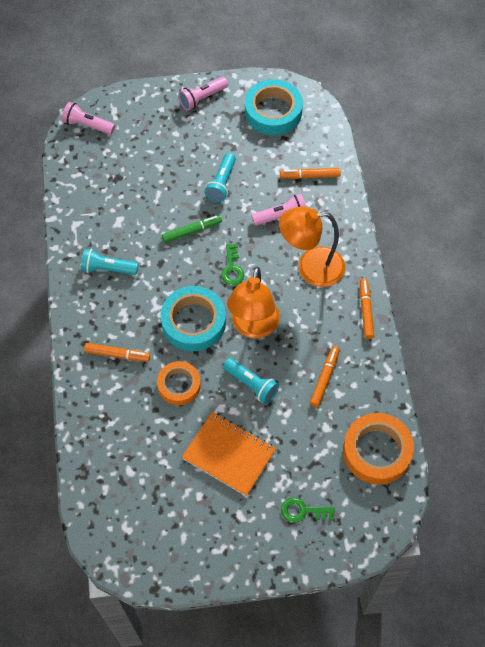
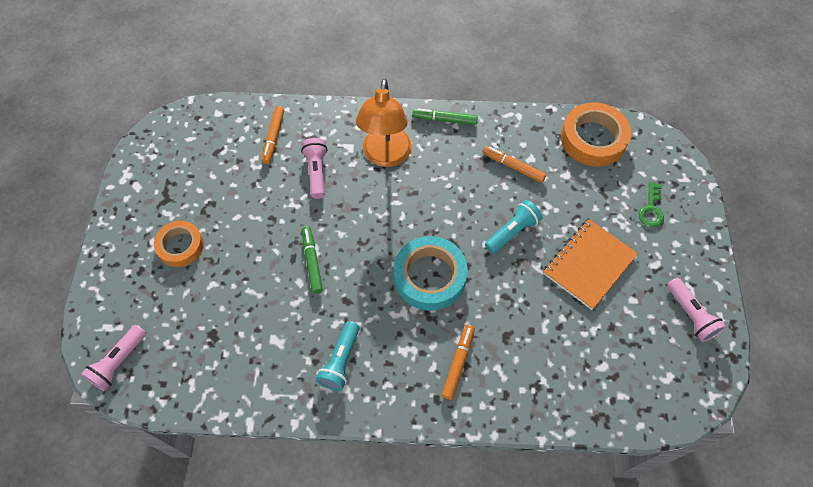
camera: 80 degrees left, 0 degrees up
(179, 385) = (505, 302): orange tape -> orange tape (180, 246)
(202, 98) = (129, 224): pink flashlight -> pink flashlight (690, 315)
(221, 183) = (257, 222): turquoise flashlight -> none
(232, 269) = (371, 228): green key -> none
(253, 327) = (446, 219): orange lamp -> none
(273, 111) = (177, 157): turquoise tape -> none
(366, 311) = (444, 119): orange marker -> green marker

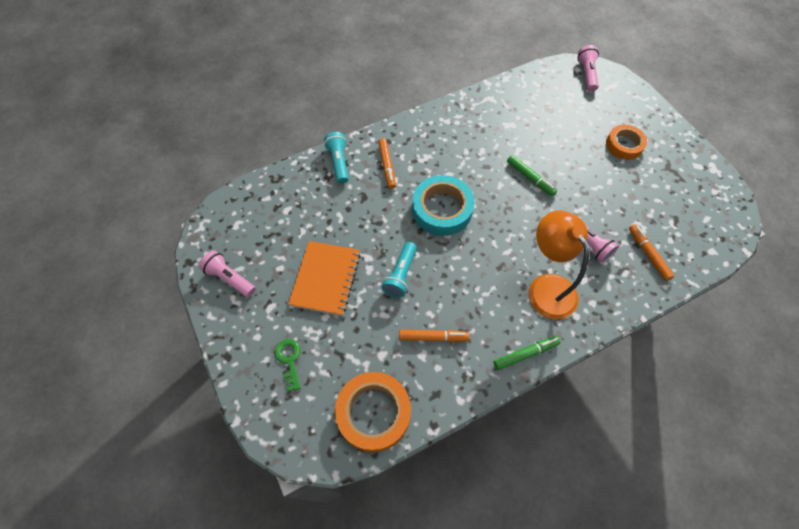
camera: 150 degrees right, 0 degrees up
(341, 361) = (462, 133): turquoise flashlight -> turquoise flashlight (338, 162)

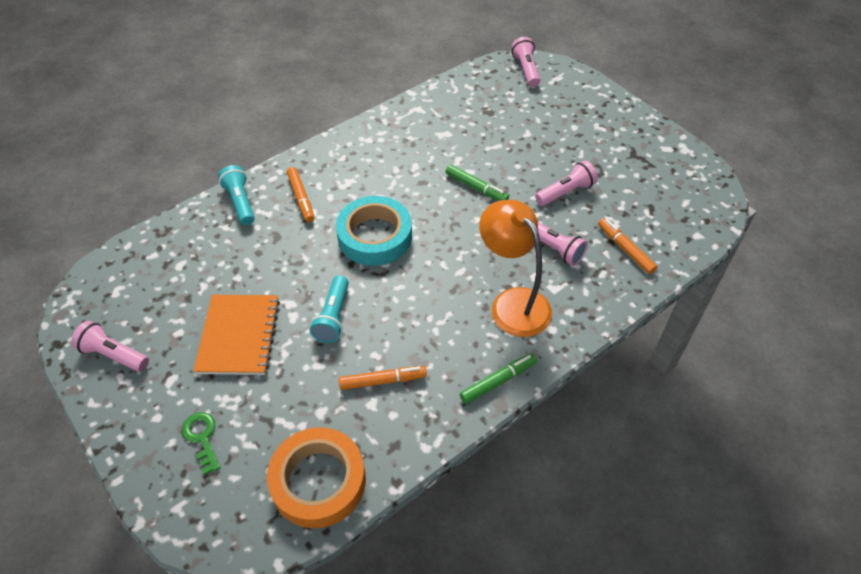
camera: 10 degrees left, 10 degrees down
(605, 194) = (566, 192): none -> pink flashlight
(624, 145) = (580, 138): orange tape -> none

